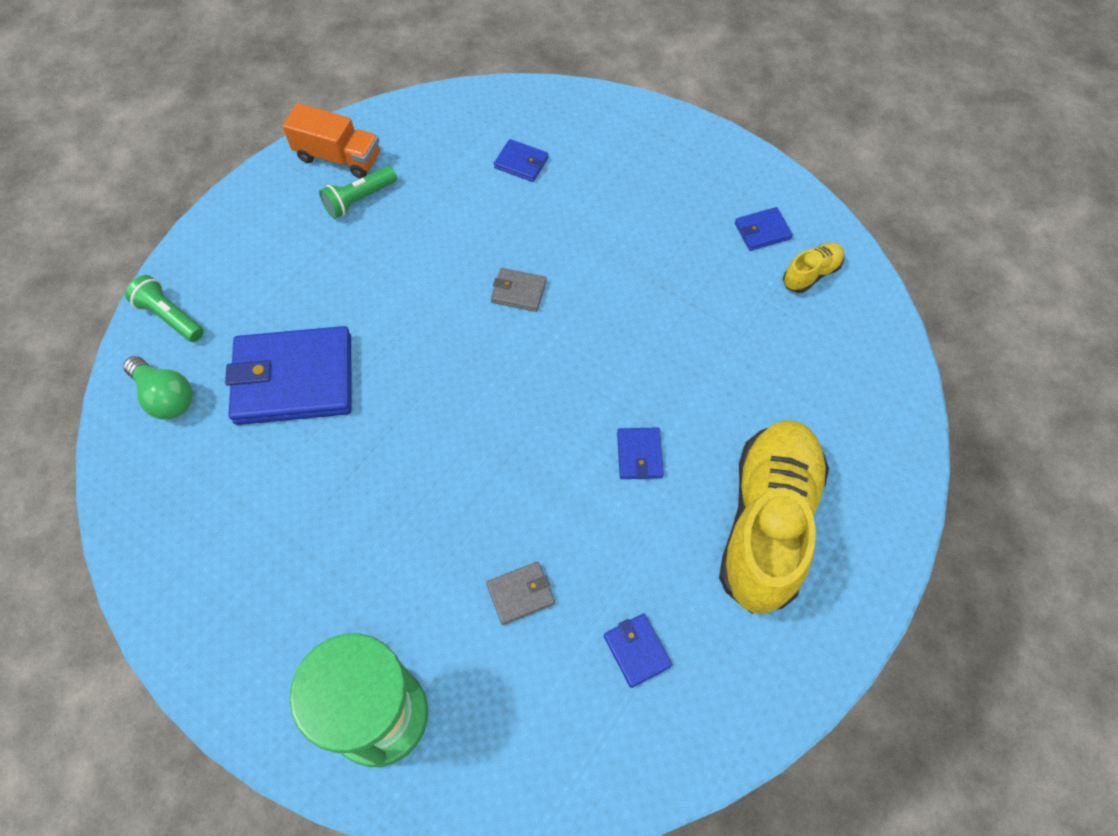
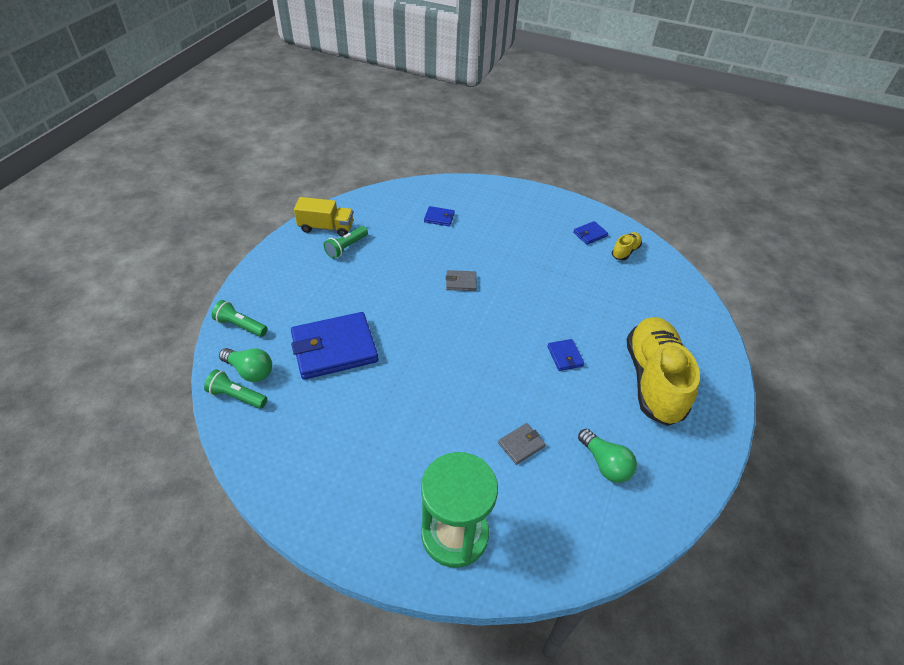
camera: 15 degrees left, 15 degrees down
(138, 435) = (236, 396): none -> green flashlight
(338, 157) = (326, 227): orange truck -> yellow truck
(637, 651) = (605, 464): blue wallet -> green light bulb

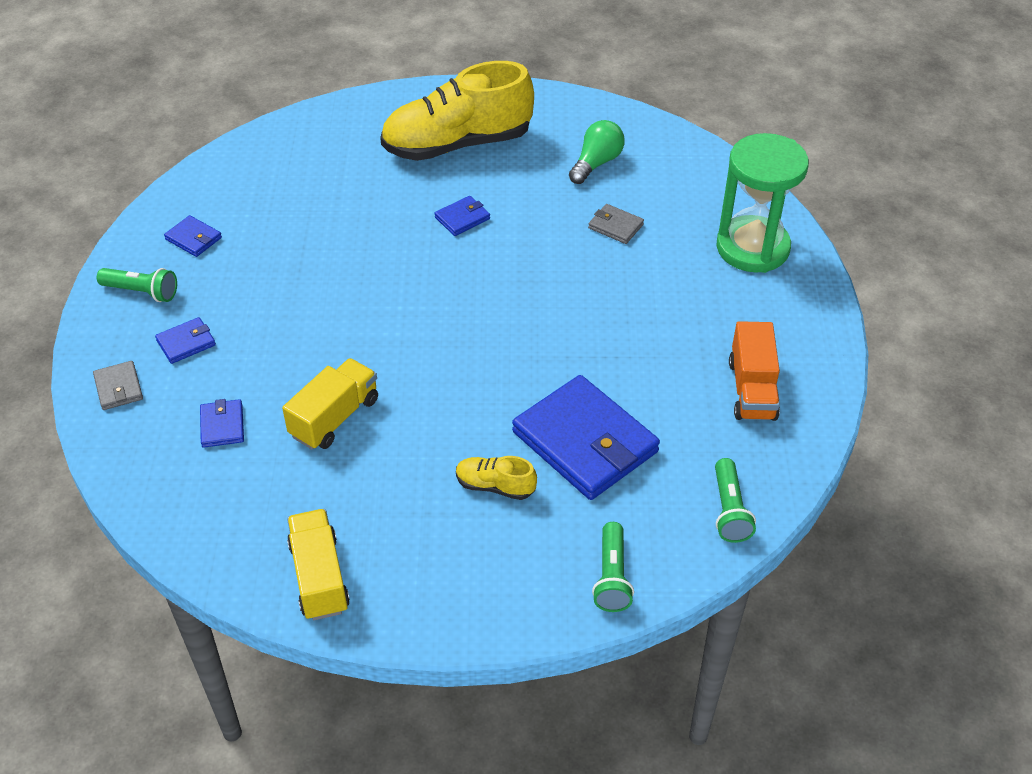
camera: 110 degrees left, 0 degrees up
(250, 371) = (682, 518): green light bulb -> none
(314, 456) = (752, 390): none -> orange truck
(346, 247) = (361, 522): green flashlight -> green flashlight (142, 292)
(420, 255) = (334, 417): none -> yellow truck
(461, 282) = (375, 350): grey wallet -> grey wallet (118, 388)
(505, 217) = (186, 343): none -> blue wallet
(625, 251) = (220, 197): yellow shoe -> yellow shoe (495, 486)

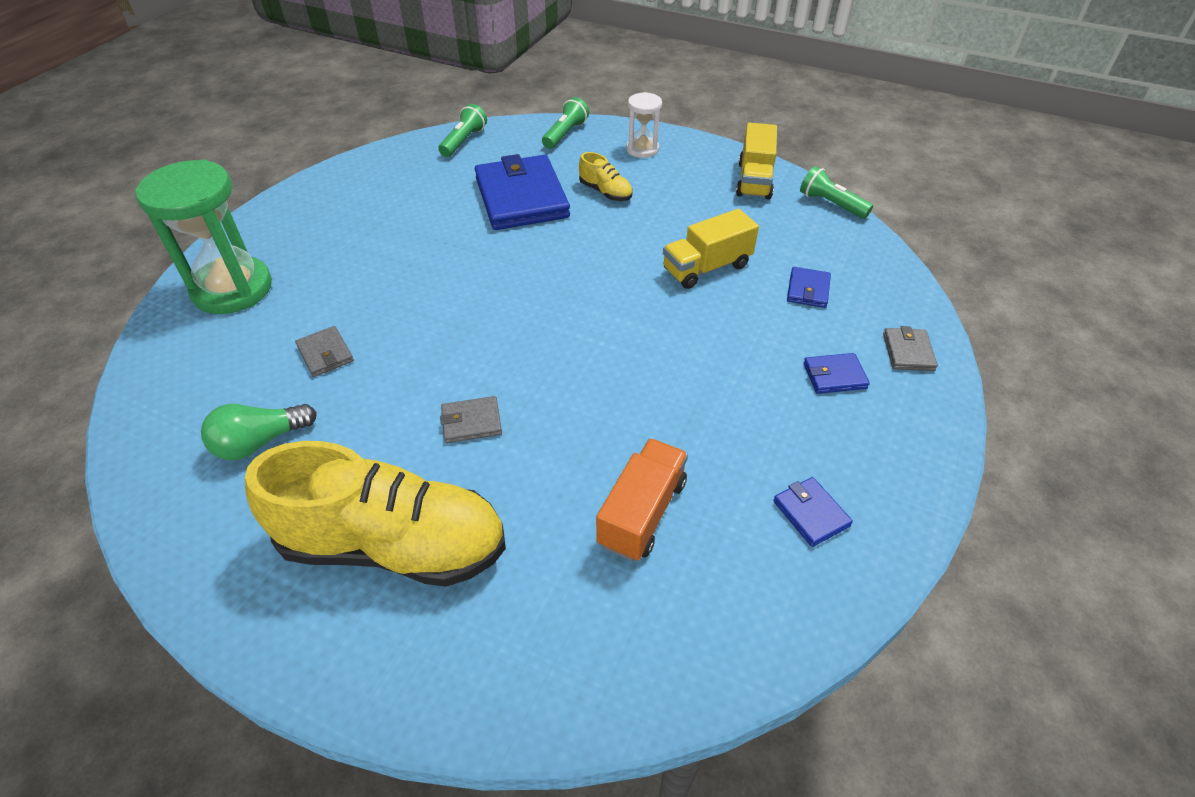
camera: 155 degrees left, 0 degrees up
(142, 292) = (883, 455): green flashlight -> green flashlight (831, 204)
(462, 218) = (471, 422): blue wallet -> grey wallet
(490, 584) = (642, 149): none -> white hourglass
(752, 390) = (371, 192): orange truck -> orange truck (642, 513)

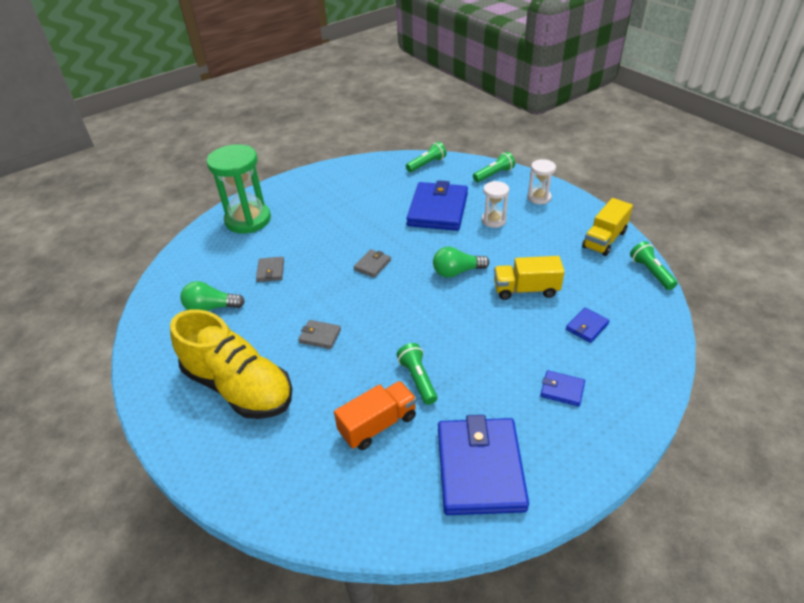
camera: 30 degrees right, 5 degrees down
(604, 271) = (457, 272): none -> green light bulb
(605, 192) = (493, 220): yellow shoe -> white hourglass
(652, 430) = (418, 379): none -> green flashlight
(811, 513) = (480, 468): blue wallet -> blue wallet, size x2.27
(908, 352) = (629, 393): grey wallet -> grey wallet (372, 265)

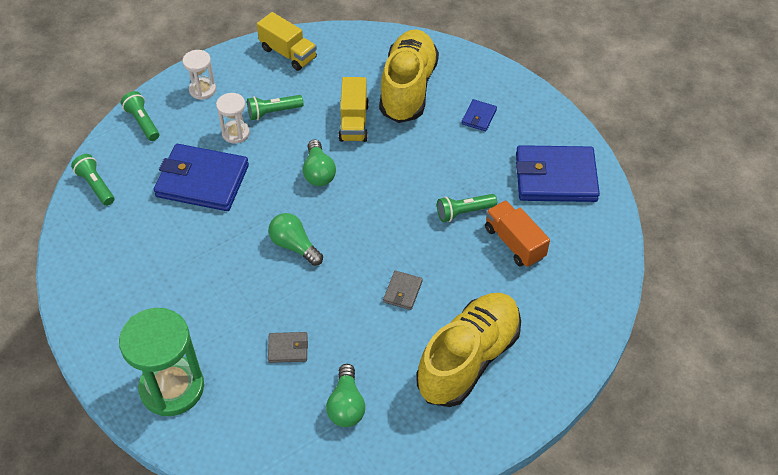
camera: 90 degrees left, 10 degrees up
(372, 265) = (294, 246): grey wallet -> green light bulb
(587, 327) = (408, 88): blue wallet -> yellow shoe
(650, 272) = (342, 33): green flashlight -> green flashlight (273, 112)

